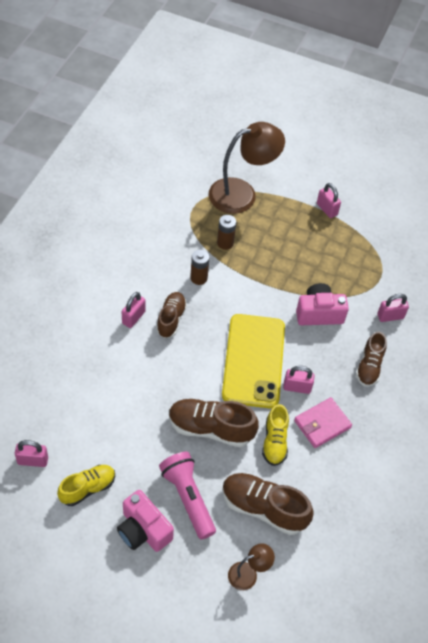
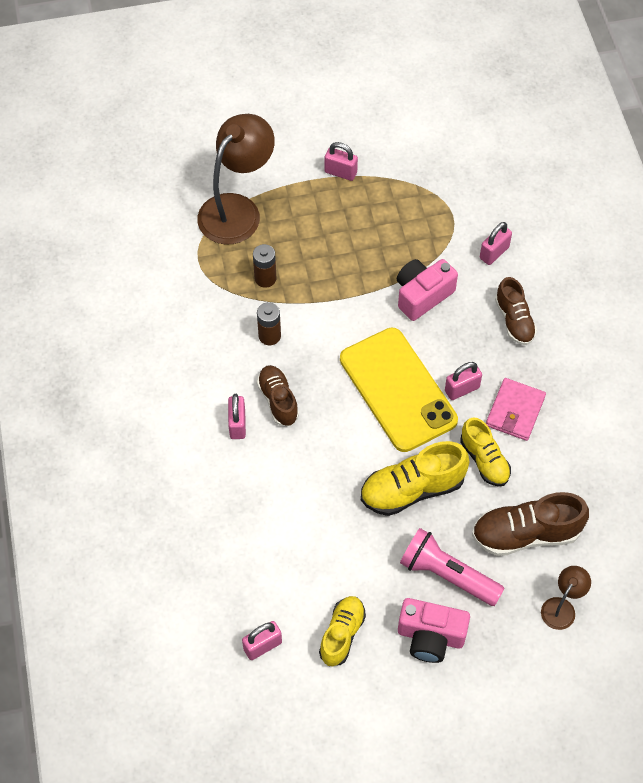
camera: 30 degrees left, 5 degrees up
(211, 428) = (412, 489): brown shoe -> yellow shoe

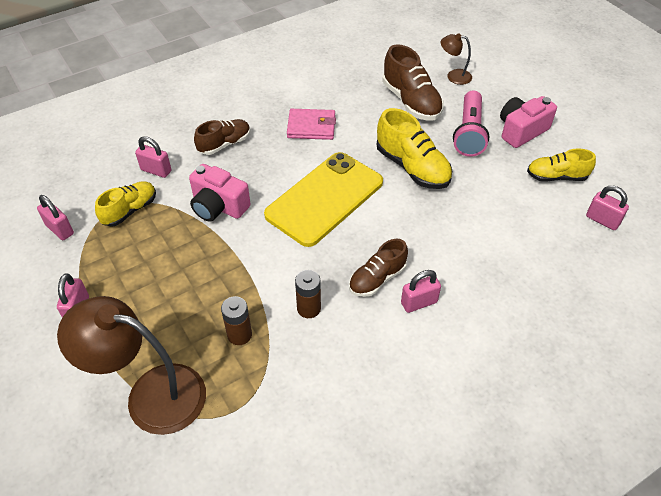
camera: 110 degrees left, 10 degrees down
(430, 636) = (521, 131): pink camera -> pink camera turned 120 degrees counterclockwise
(462, 389) = (305, 160): pink padlock -> pink padlock (60, 229)
(484, 460) = (363, 134): yellow shoe -> yellow shoe (130, 210)

